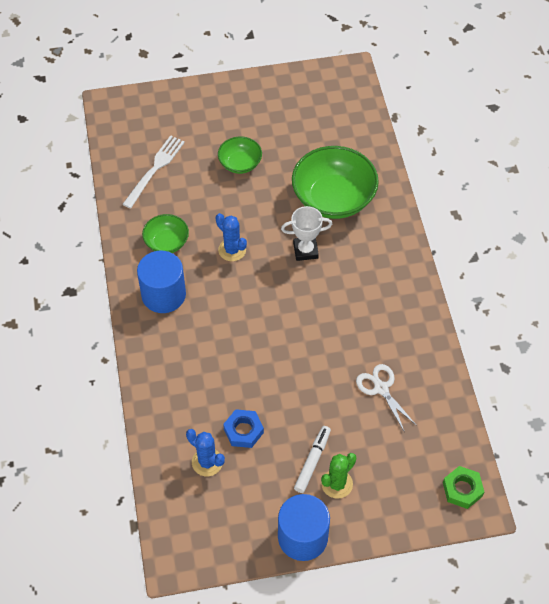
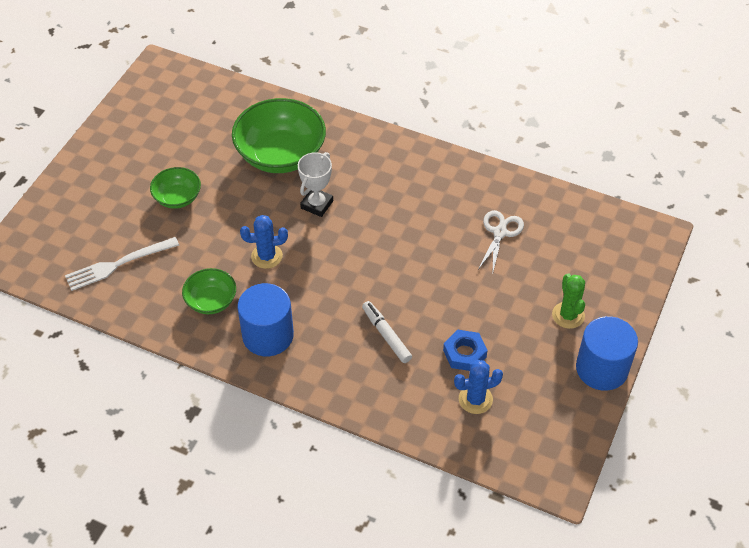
camera: 55 degrees left, 5 degrees down
(155, 169) = (118, 264): white fork -> white fork turned 90 degrees counterclockwise
(312, 461) = (533, 320): white marker -> white marker (386, 335)
(381, 388) = (500, 233): white scissors -> white scissors turned 105 degrees clockwise
(462, 489) = (634, 235): green nut -> none

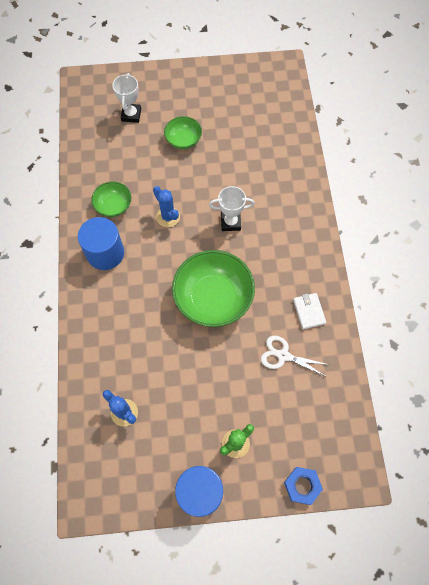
camera: 60 degrees right, 15 degrees up
(99, 230) = (131, 115): none -> white trophy
(118, 264) = (111, 140): white fork -> none
(281, 155) = (259, 177): green bowl -> green bowl (213, 298)
(386, 335) = (146, 325): white marker -> none
(464, 353) = (159, 385): blue nut -> blue nut (302, 486)
(466, 189) = (309, 311): none -> white wallet
(500, 233) = (283, 355): white scissors -> white scissors turned 150 degrees counterclockwise

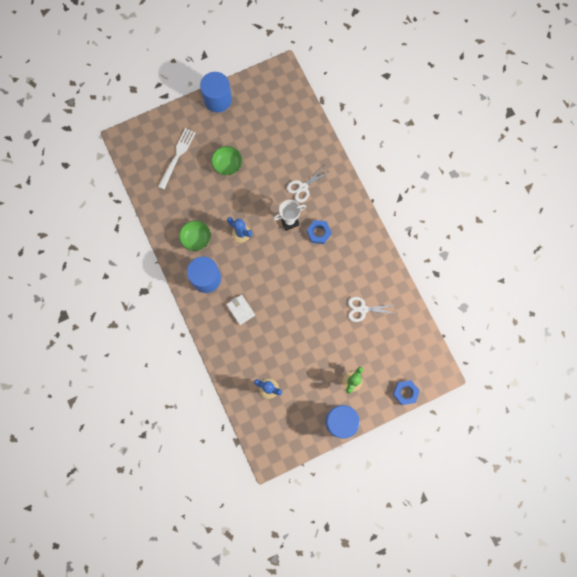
camera: 20 degrees left, 10 degrees up
(131, 115) = (177, 156): white trophy -> white fork
(200, 73) = (217, 99): none -> blue cylinder
(213, 298) = (299, 284): green bowl -> none
(260, 246) = (318, 233): none -> blue nut
(261, 190) = (303, 187): none -> white scissors
(309, 311) = (370, 270): white wallet -> white wallet (240, 310)

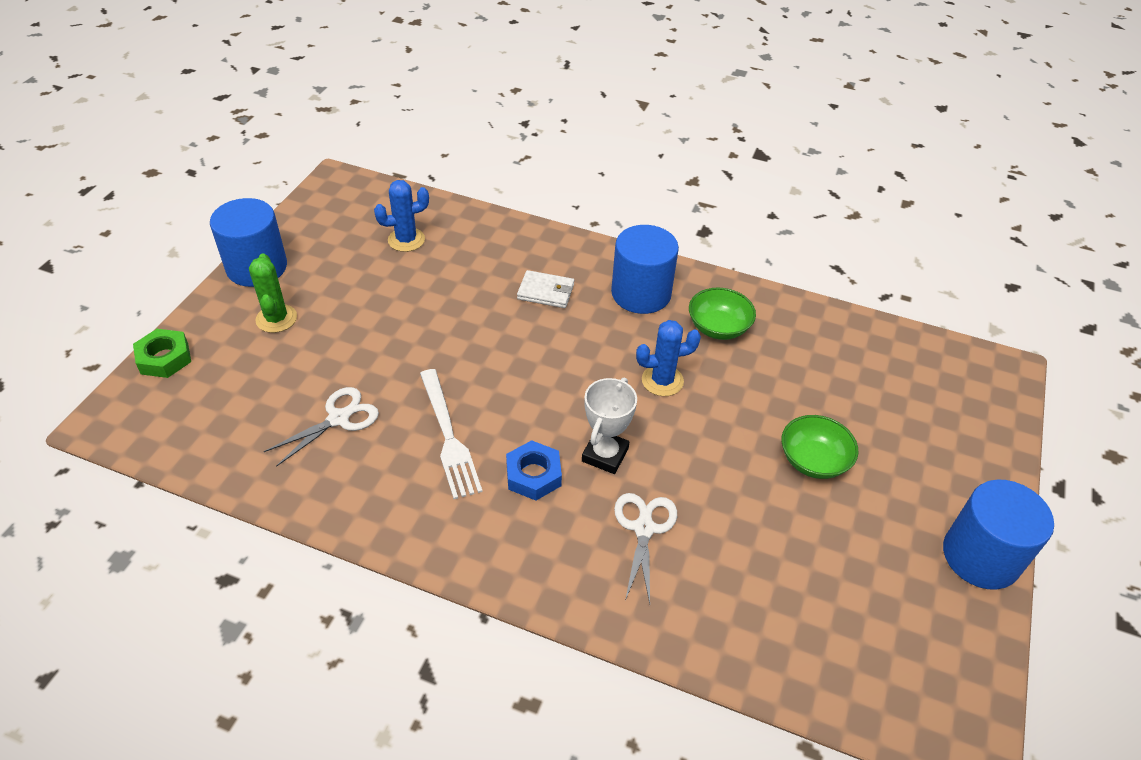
camera: 135 degrees right, 30 degrees down
(177, 156) = (900, 410): white fork -> white fork (448, 437)
(405, 392) = (164, 358): blue nut -> green nut

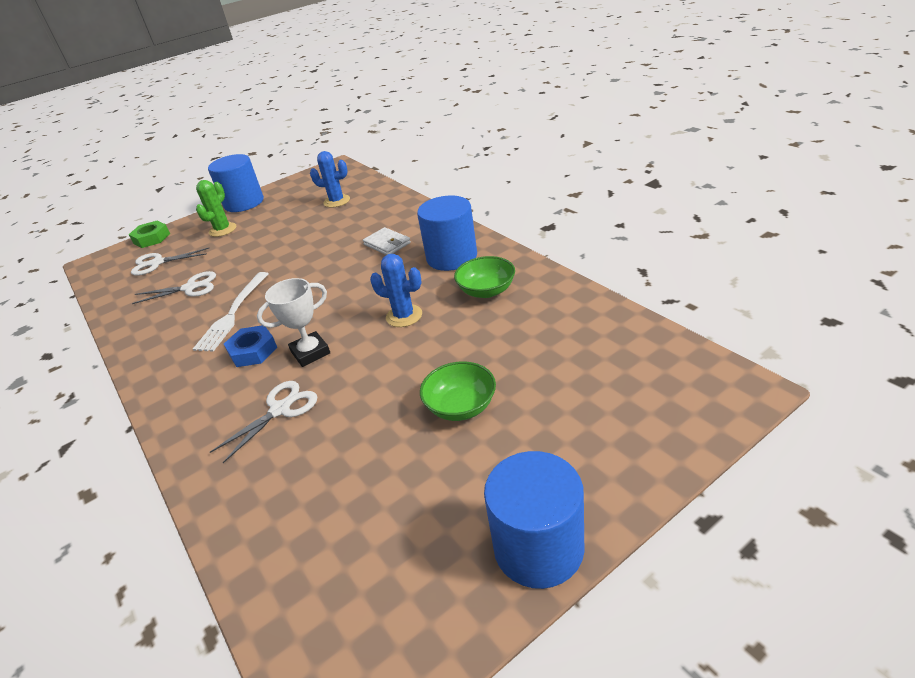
camera: 40 degrees right, 10 degrees down
(232, 395) = (157, 263): none -> white scissors

